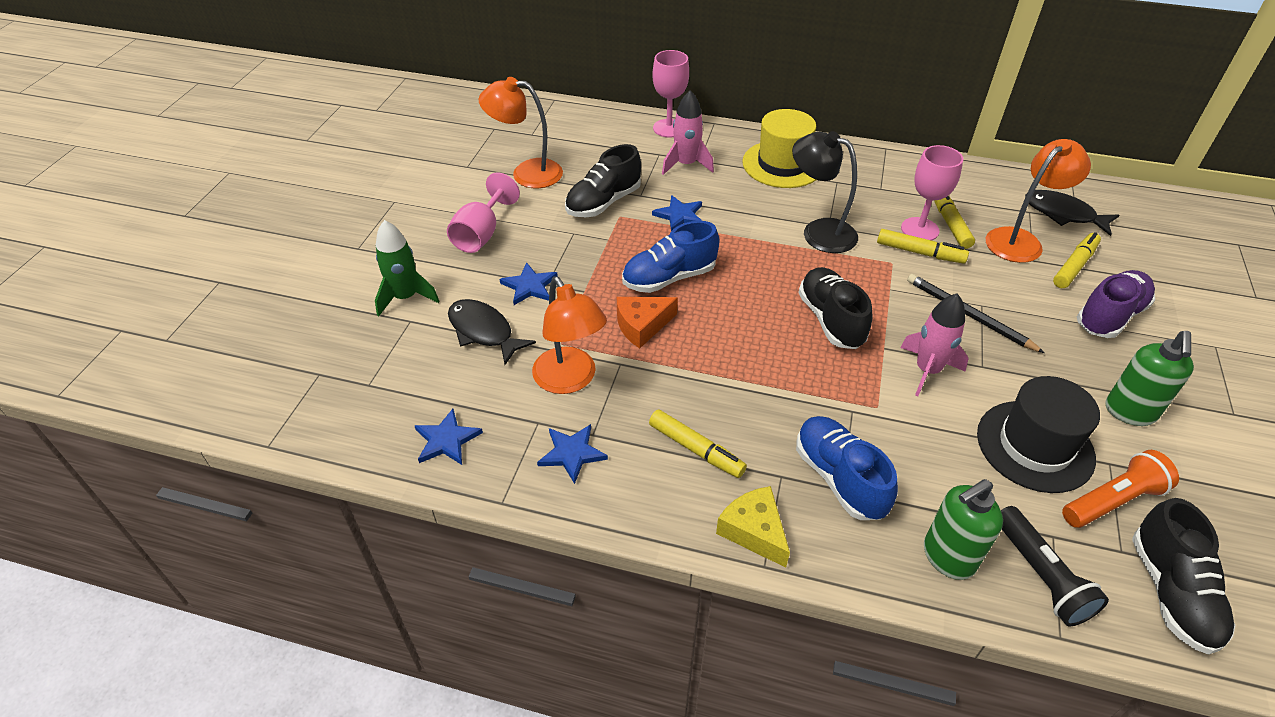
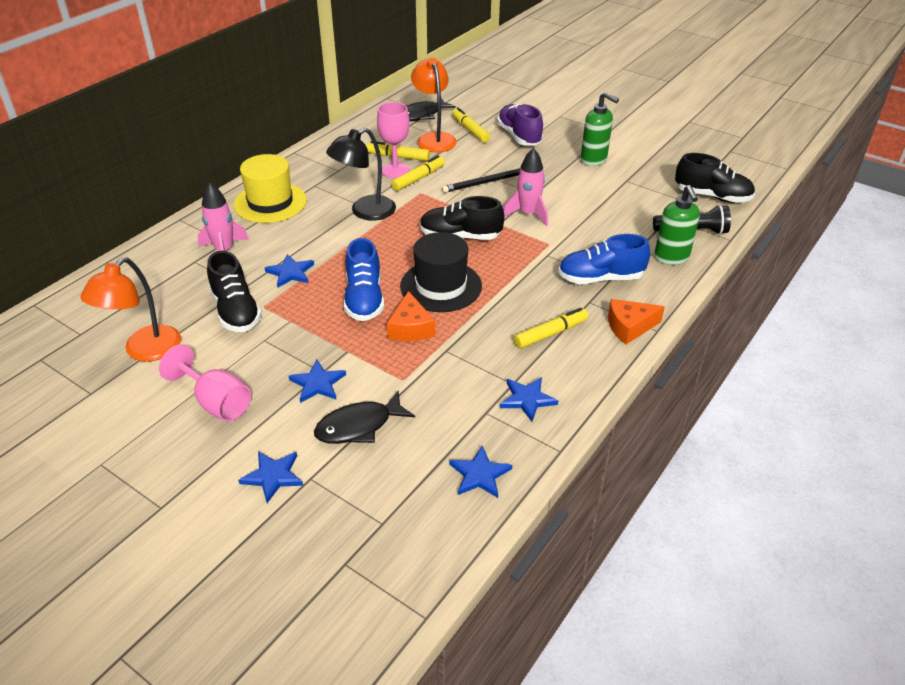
camera: 70 degrees left, 5 degrees down
(406, 297) = (273, 476): green rocket -> blue star
(570, 380) = (449, 383): orange lamp -> none
(669, 128) = (161, 245): pink goblet -> none
(754, 531) = (629, 327): yellow cheese -> orange cheese
(1035, 446) = (604, 199): black hat -> black hat (441, 286)
(1112, 501) = (651, 190): orange flashlight -> none

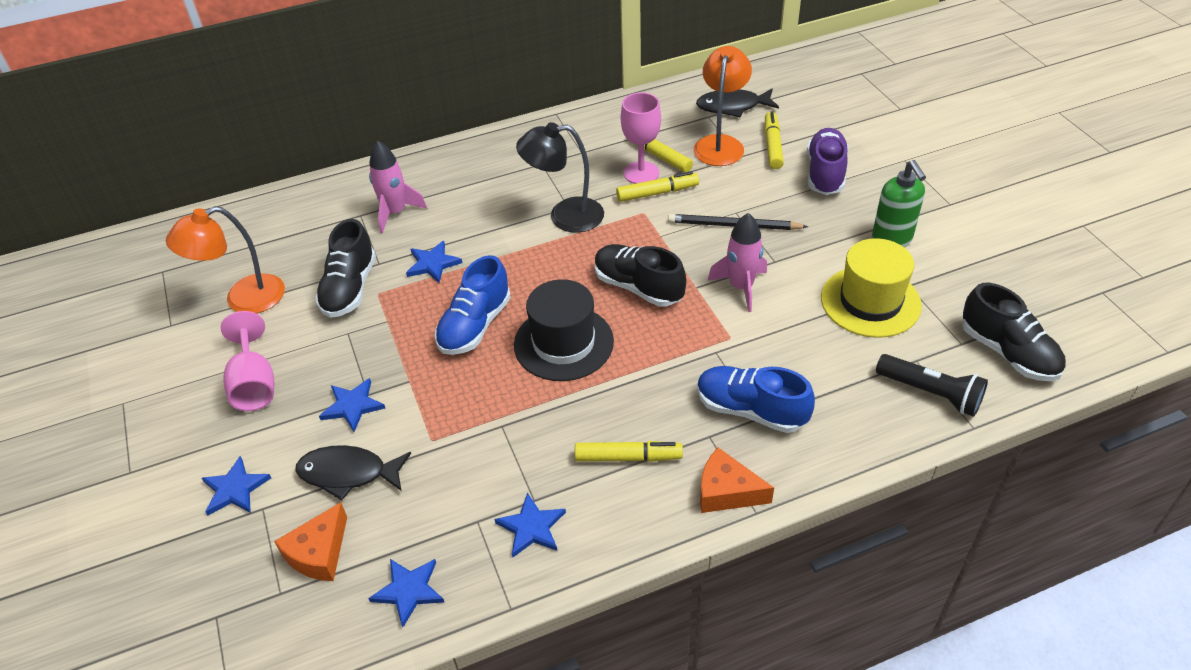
camera: 35 degrees right, 5 degrees up
(270, 203) = (482, 170): yellow hat -> yellow hat (870, 301)
(410, 328) = (490, 382): orange cheese -> orange cheese (319, 553)
(671, 257) = (867, 420): green soap dispenser -> none

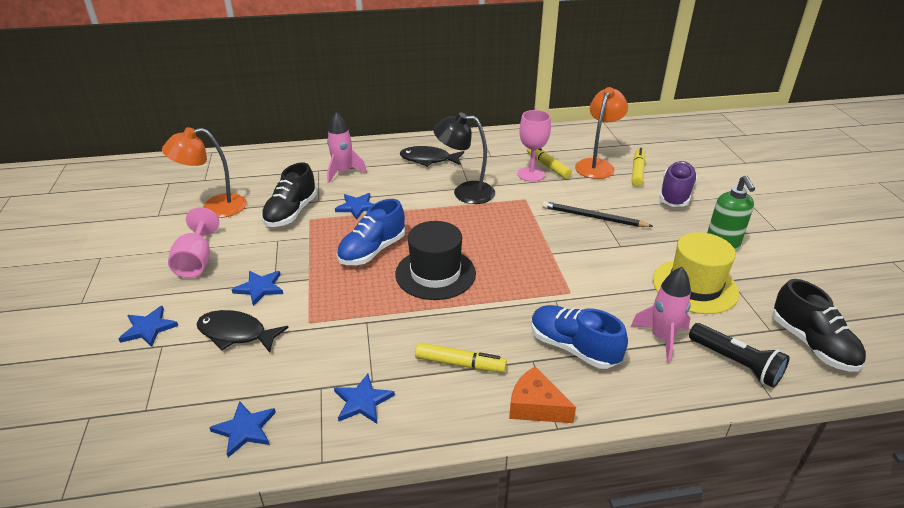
camera: 10 degrees right, 10 degrees down
(319, 553) = (188, 386): orange cheese -> none
(638, 287) = (506, 246): black shoe -> none
(657, 193) = (539, 188): yellow marker -> none
(732, 107) = (612, 144): black fish -> black fish (428, 159)
(741, 287) = (588, 259): pink rocket -> pink rocket (662, 338)

